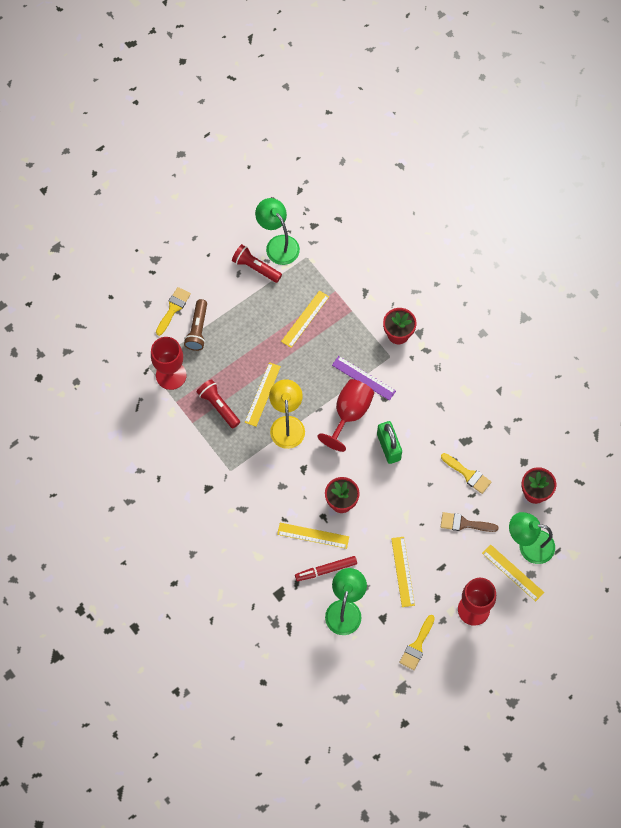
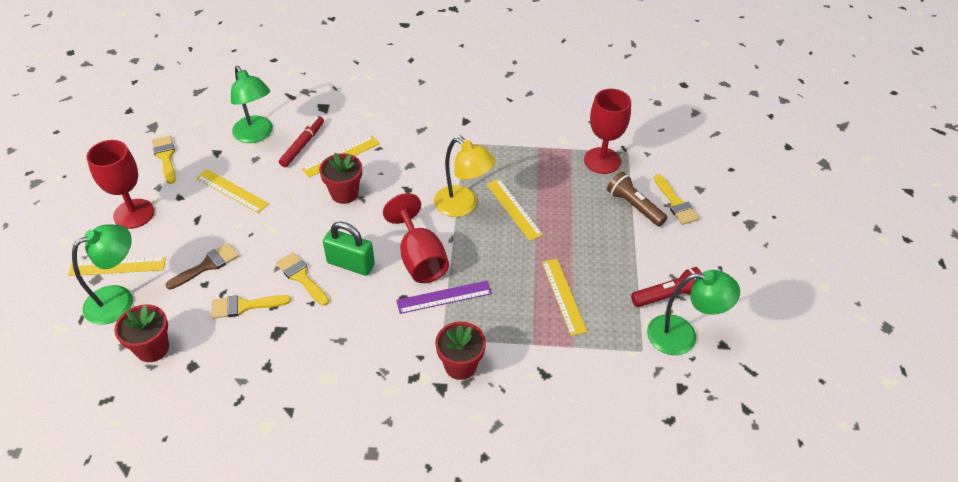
camera: 130 degrees right, 20 degrees down
(218, 406) = (535, 172): red flashlight -> none
(422, 464) = (301, 277): none -> yellow brush

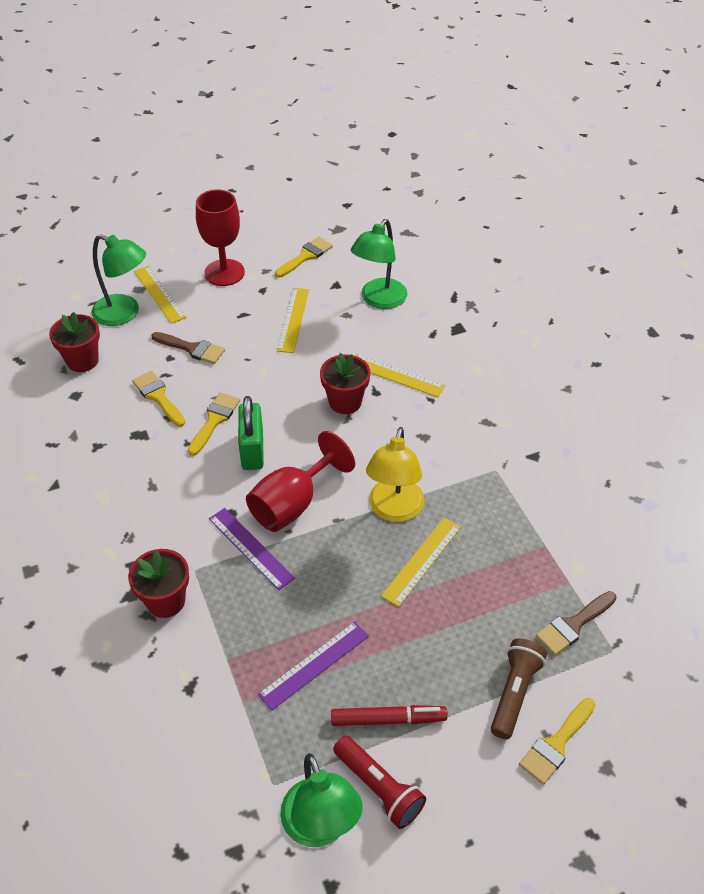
camera: 65 degrees right, 0 degrees up
(302, 145) = (390, 339): red marker -> red marker (387, 719)
(563, 296) = (314, 665): yellow ruler -> purple ruler
(602, 160) = (573, 625): red goblet -> brown brush

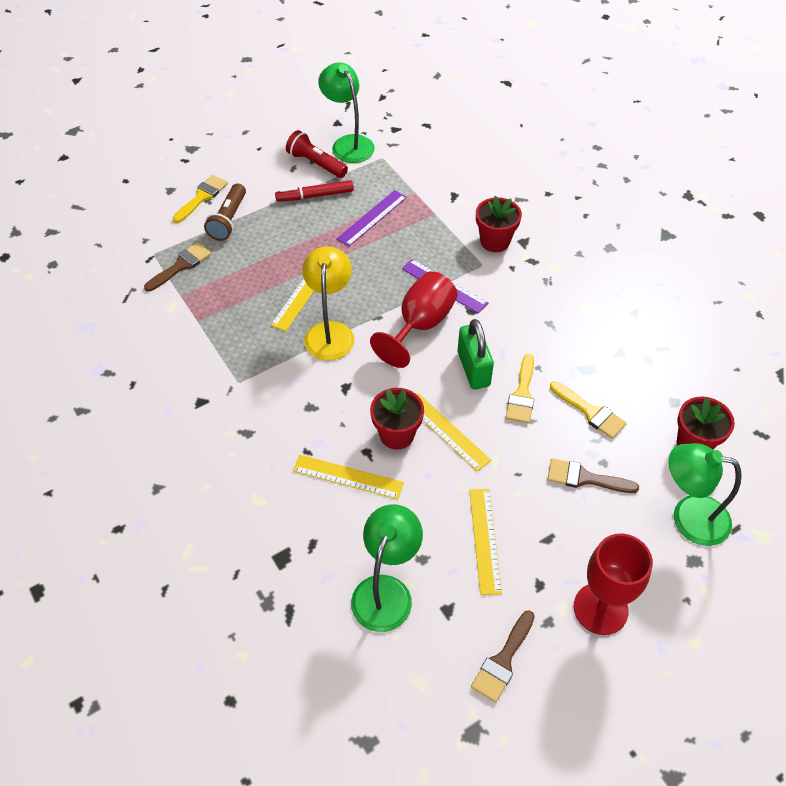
camera: 170 degrees right, 5 degrees up
(159, 294) = (664, 556): yellow ruler -> yellow ruler (446, 431)
(306, 256) = (503, 661): yellow brush -> brown brush

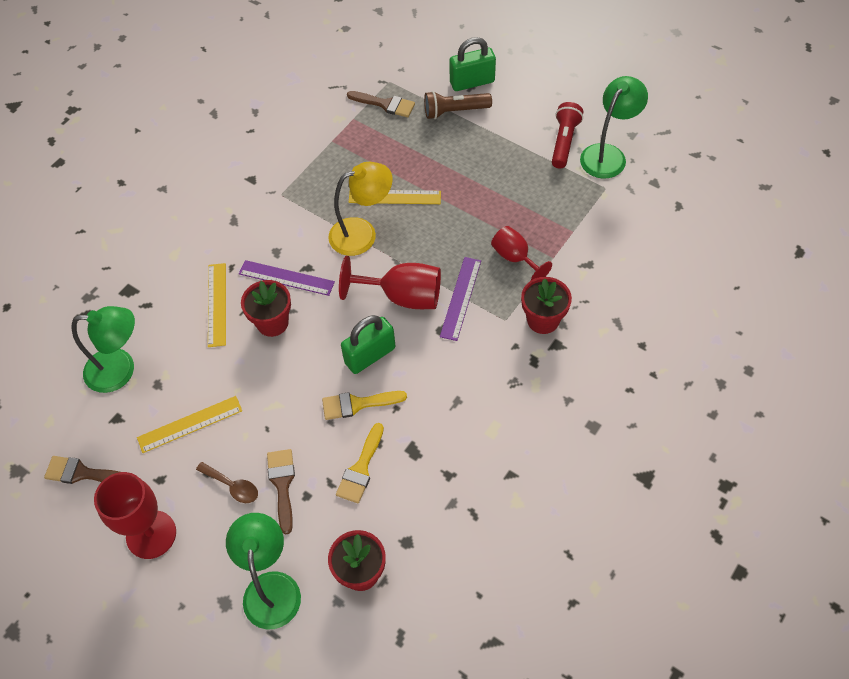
camera: 70 degrees right, 5 degrees up
(202, 197) = (472, 82): yellow brush -> green padlock
(315, 196) = (521, 158): red marker -> none
(372, 218) = (517, 211): purple ruler -> purple ruler (286, 278)
(421, 236) = (515, 258): none -> red goblet
(446, 431) = (291, 358): yellow ruler -> none
(571, 520) = (232, 486): none -> brown spoon

